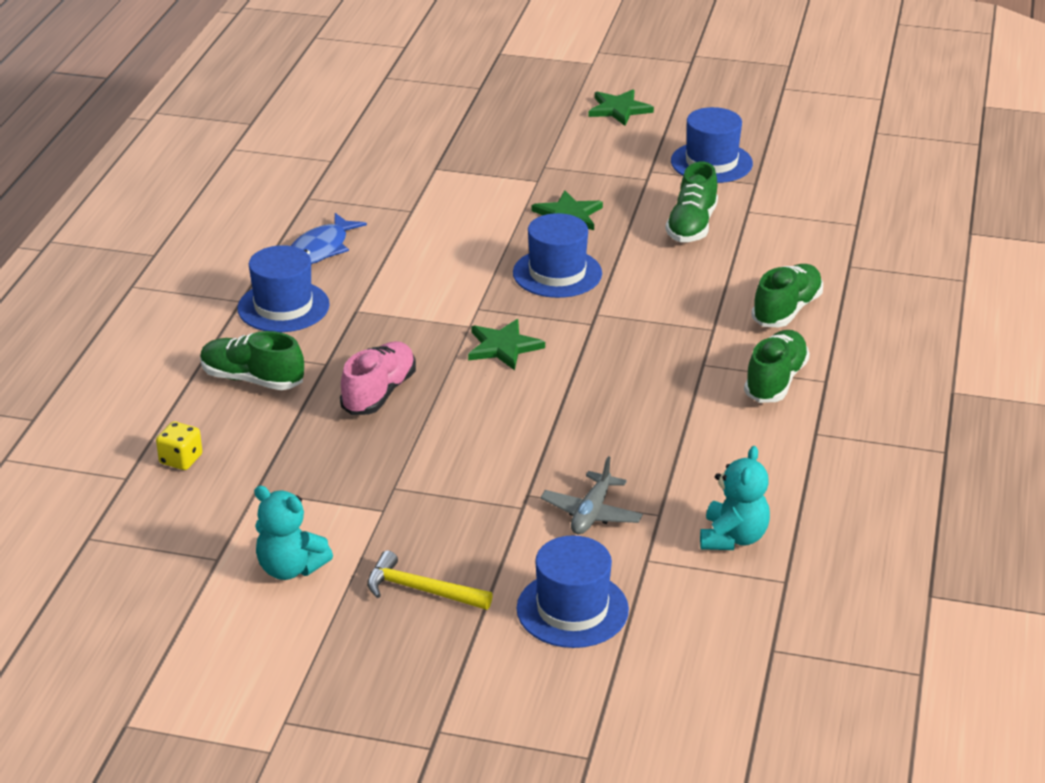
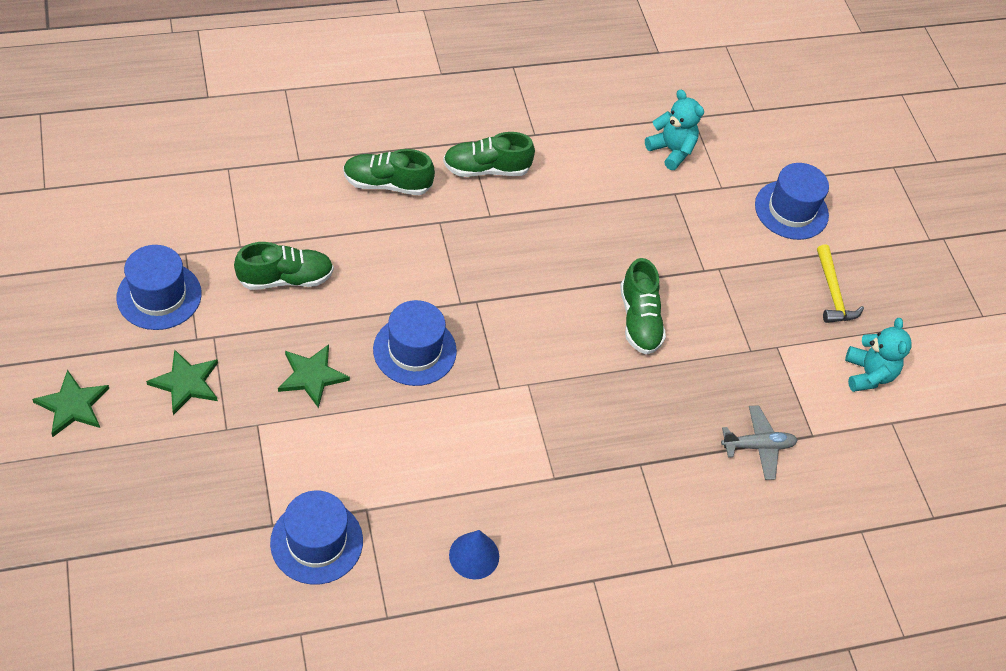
camera: 125 degrees left, 20 degrees up
(181, 459) = (817, 504): yellow dice -> none
(252, 379) = (694, 508): green shoe -> green shoe (639, 320)
(283, 307) = (582, 539): blue hat -> blue hat (316, 541)
(321, 249) = (474, 555): blue fish -> blue cone
(379, 393) = (654, 408): pink shoe -> none
(503, 347) = (543, 349): green star -> green star (186, 383)
(591, 513) = (698, 229): grey plane -> grey plane (758, 446)
(733, 538) = (671, 150): turquoise teddy bear -> turquoise teddy bear turned 60 degrees clockwise

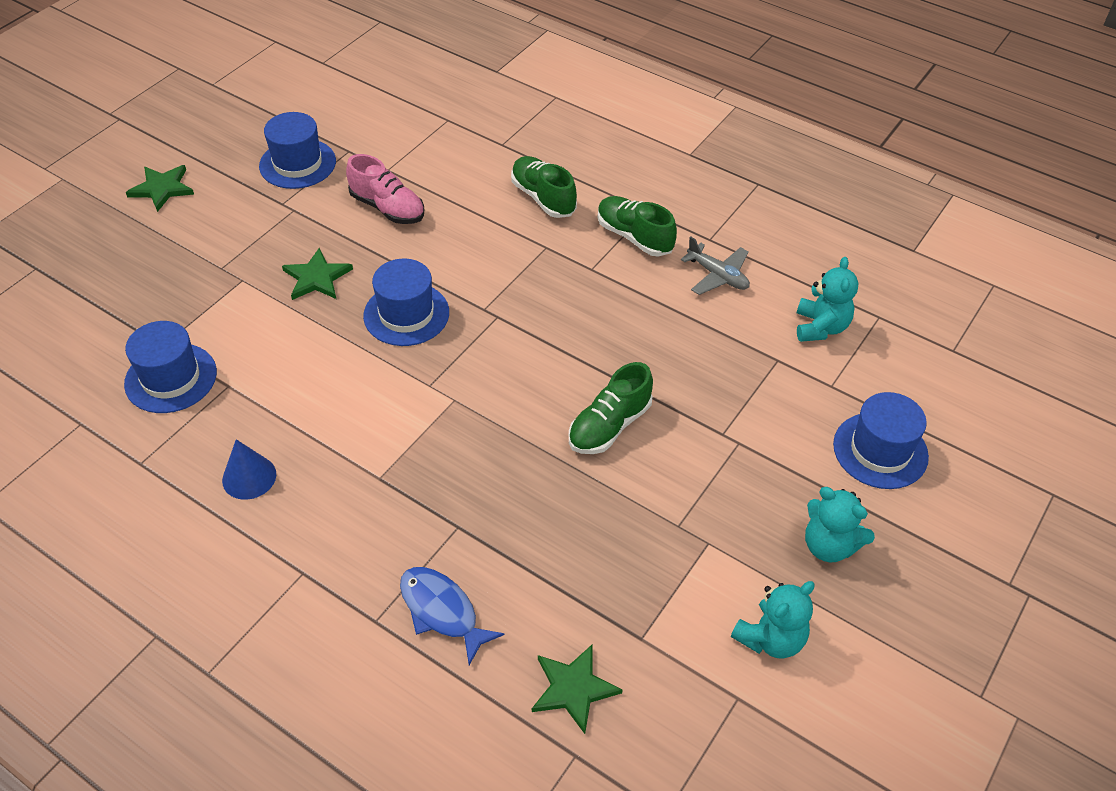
camera: 55 degrees right, 5 degrees down
(186, 383) = (238, 223): green star -> green star (573, 688)
(285, 278) = (387, 208): green shoe -> pink shoe
(699, 523) = (442, 611): none -> blue fish
(758, 446) = (577, 601): grey plane -> grey plane (717, 276)
(833, 293) = (829, 545): yellow hammer -> turquoise teddy bear

